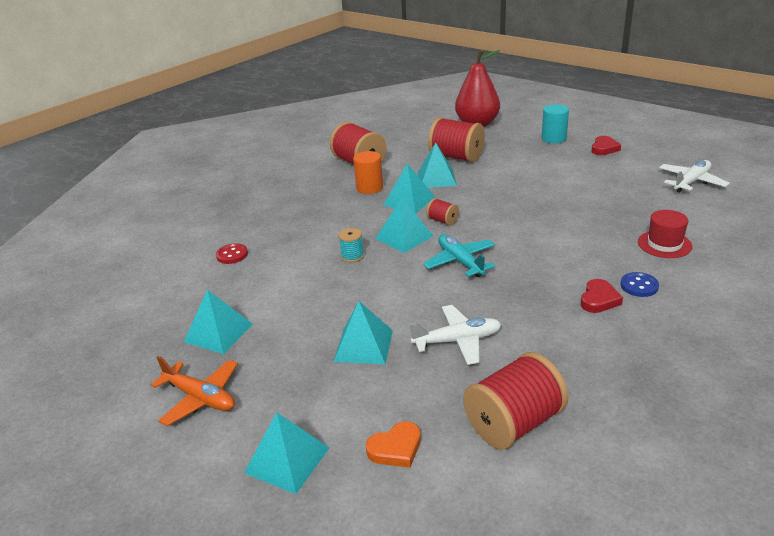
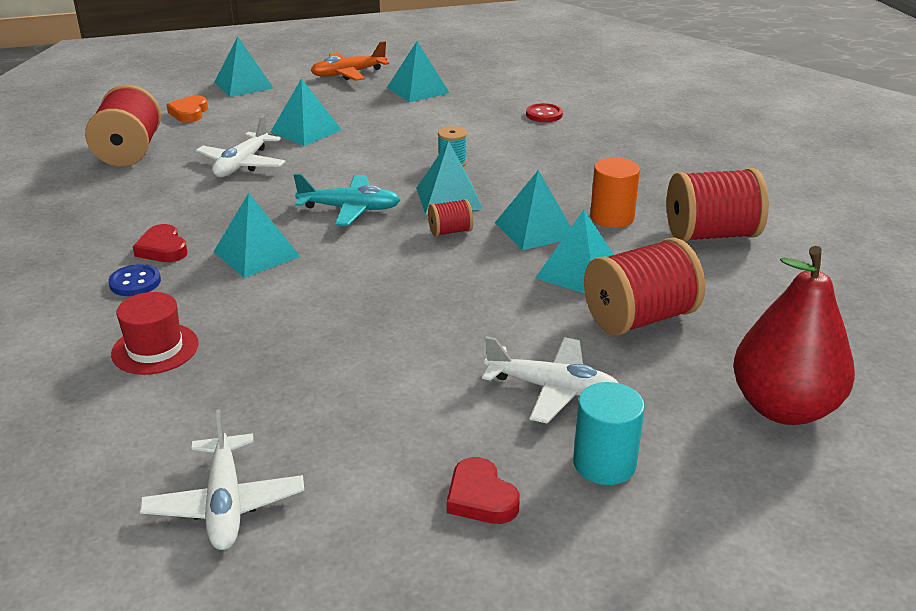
camera: 120 degrees right, 0 degrees up
(530, 157) = (552, 389): none -> white plane
(551, 264) = (256, 254): none -> turquoise pyramid

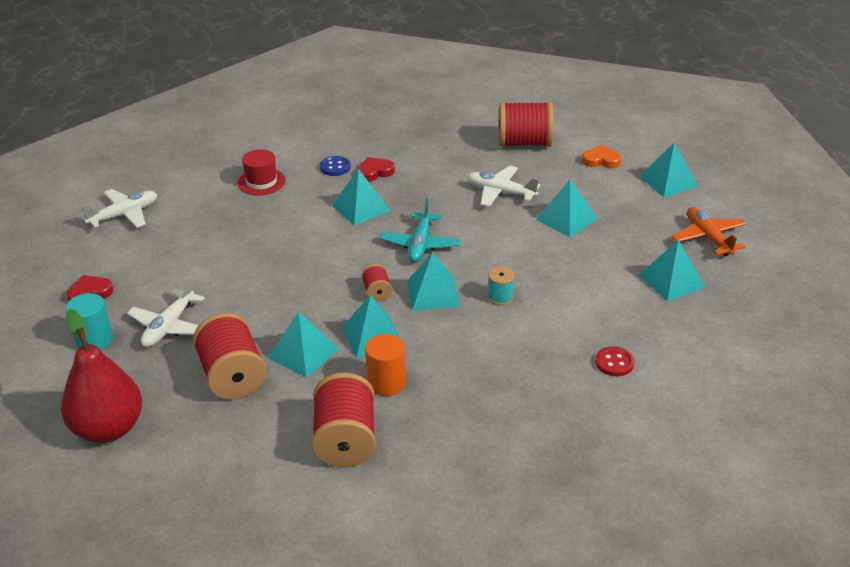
camera: 95 degrees right, 5 degrees up
(225, 504) = (124, 215): white plane -> white plane turned 150 degrees clockwise

